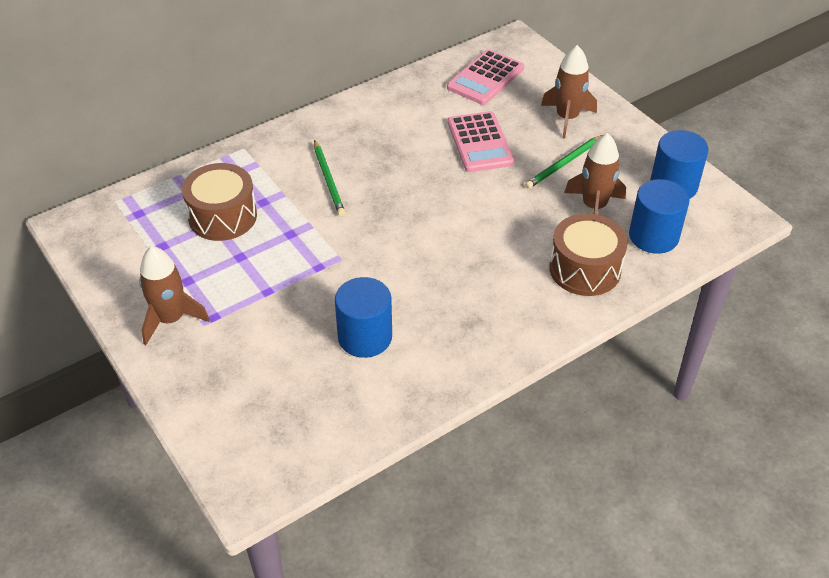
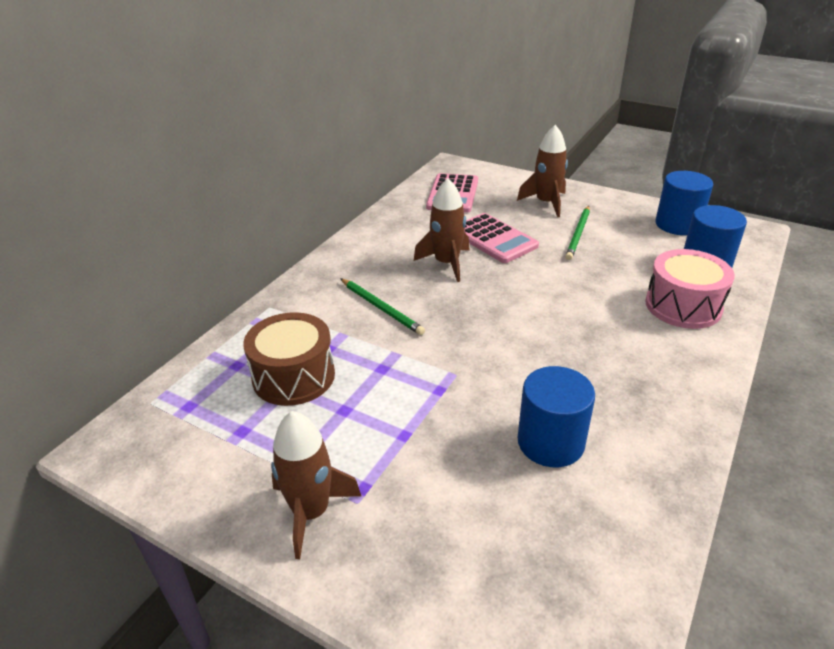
camera: 25 degrees left, 10 degrees down
(585, 269) = (683, 306): brown drum -> pink drum
(594, 206) = (636, 257): brown rocket -> brown rocket (446, 263)

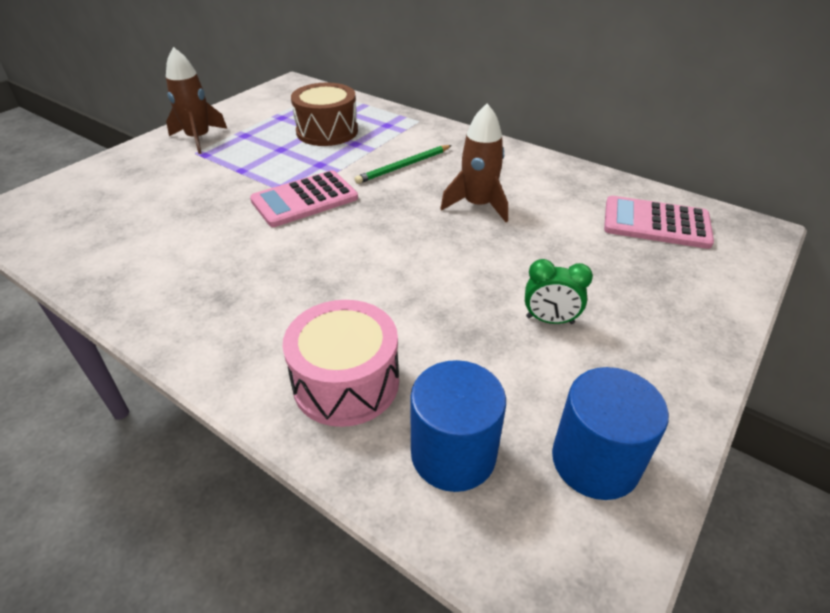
camera: 95 degrees right, 5 degrees up
(493, 239) = (533, 242): pink calculator -> pink calculator (304, 199)
(546, 203) = (648, 305): brown rocket -> none
(550, 442) = (189, 232): blue cylinder -> none
(578, 234) = (549, 320): green pencil -> green clock

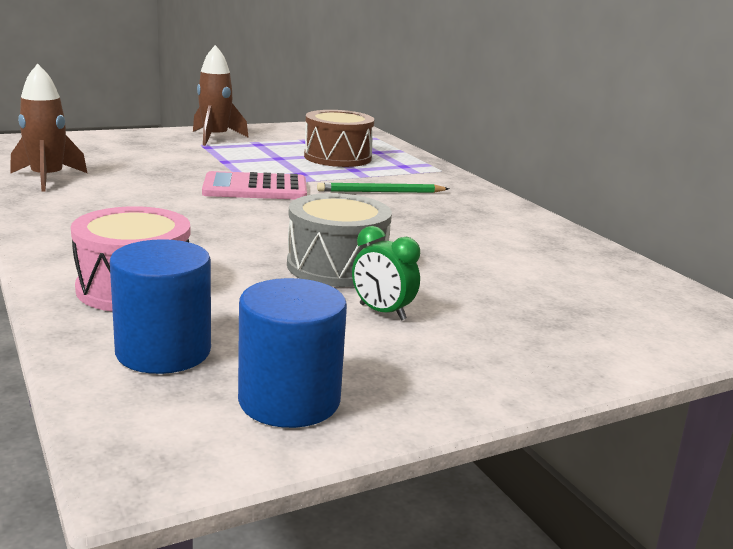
camera: 25 degrees right, 20 degrees down
(466, 278) = (337, 266): none -> grey drum
(478, 205) = (420, 230): brown rocket -> brown rocket (47, 178)
(656, 223) = (613, 290): pink calculator -> none

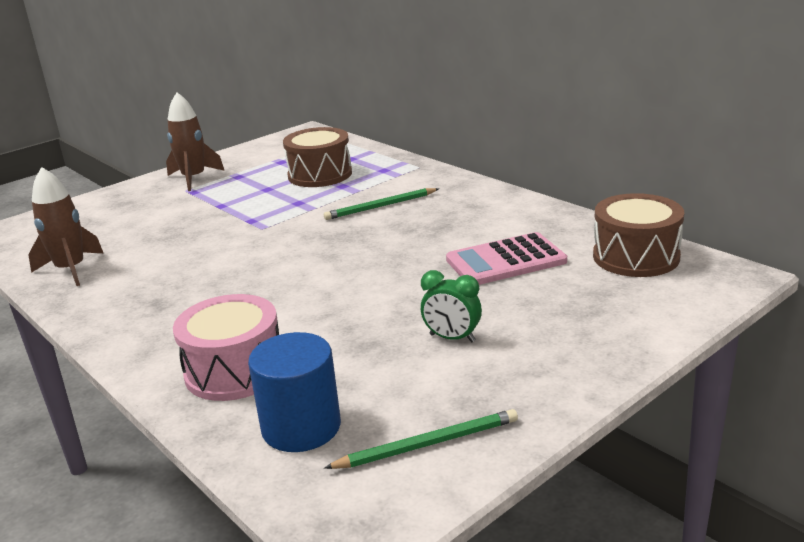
camera: 10 degrees left, 5 degrees up
(255, 188) = (268, 231): pink calculator -> pink calculator (506, 261)
(289, 400) = (428, 444): blue cylinder -> green pencil
(337, 266) = (389, 300): grey drum -> none
(635, 287) = (636, 257): none -> brown drum

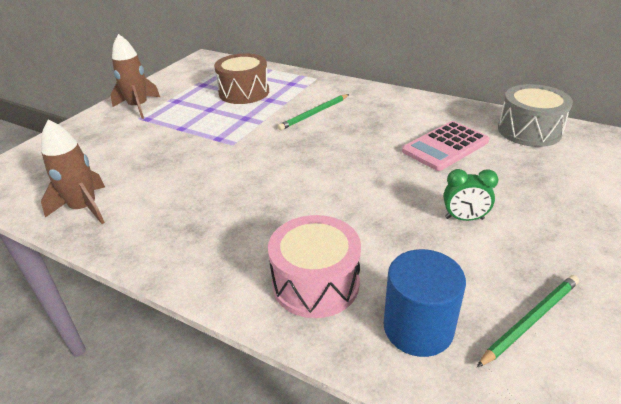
camera: 20 degrees left, 10 degrees up
(636, 257) = (529, 131): brown drum -> grey drum

